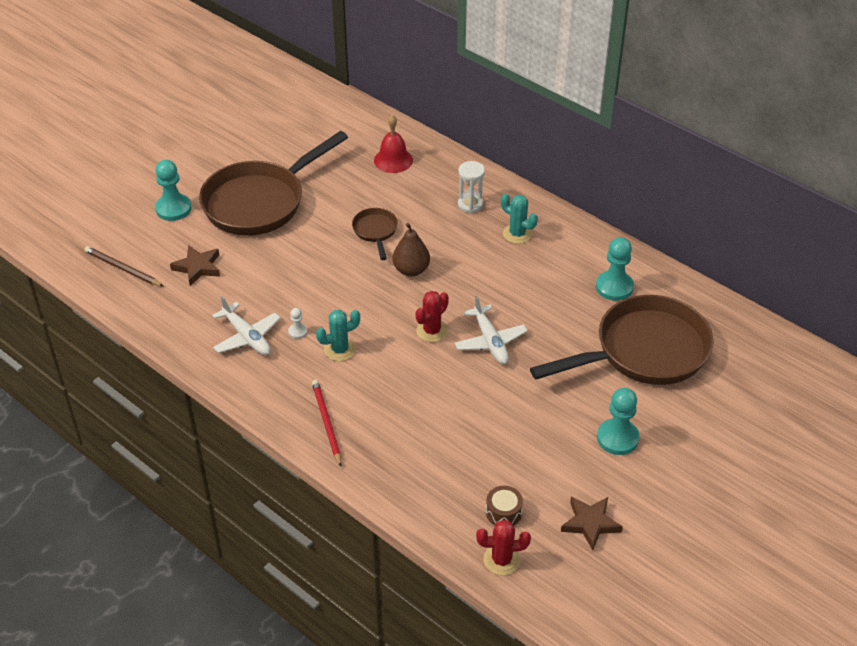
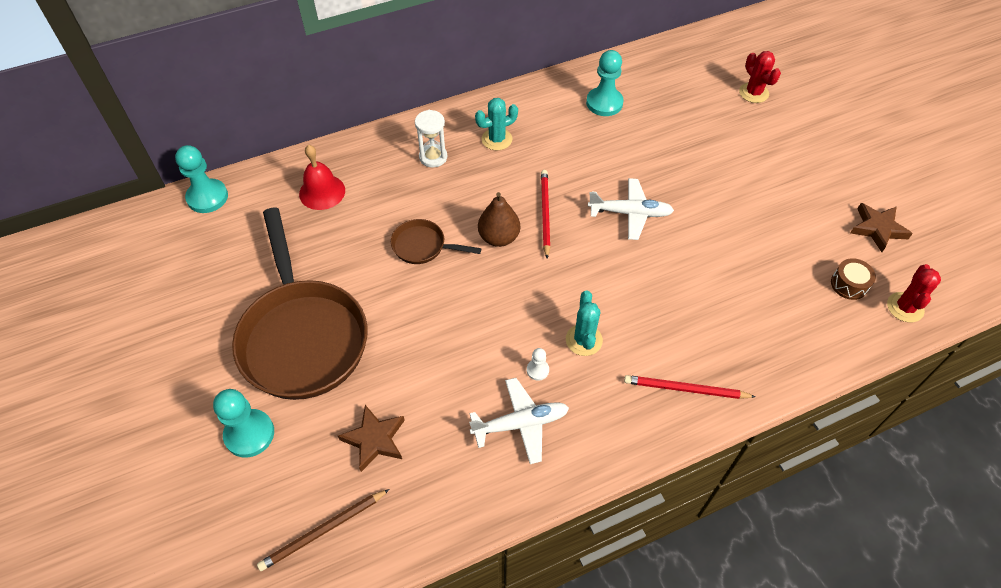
camera: 65 degrees left, 10 degrees up
(432, 331) = (594, 252): red cactus -> red cactus (753, 93)
(454, 288) = (545, 213): none -> red pencil
(617, 438) = (786, 173): turquoise pawn -> turquoise pawn (207, 197)
(644, 351) = (691, 116): brown pan -> none

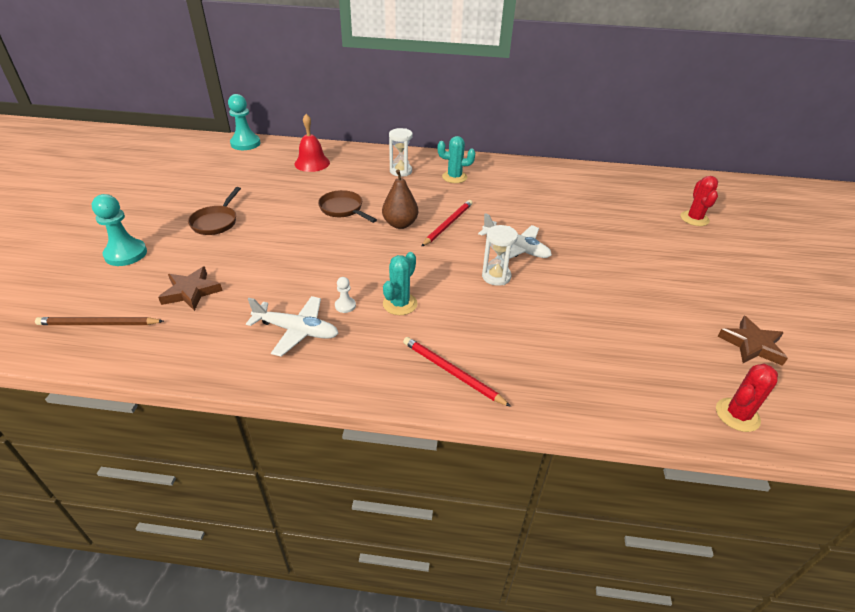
camera: 30 degrees right, 15 degrees down
(302, 336) = (216, 222): brown pan -> brown pan, size x0.44
(604, 103) = (556, 185): turquoise pawn -> none
(640, 259) = (496, 276): none -> white hourglass
(849, 284) = (685, 371): brown drum -> none

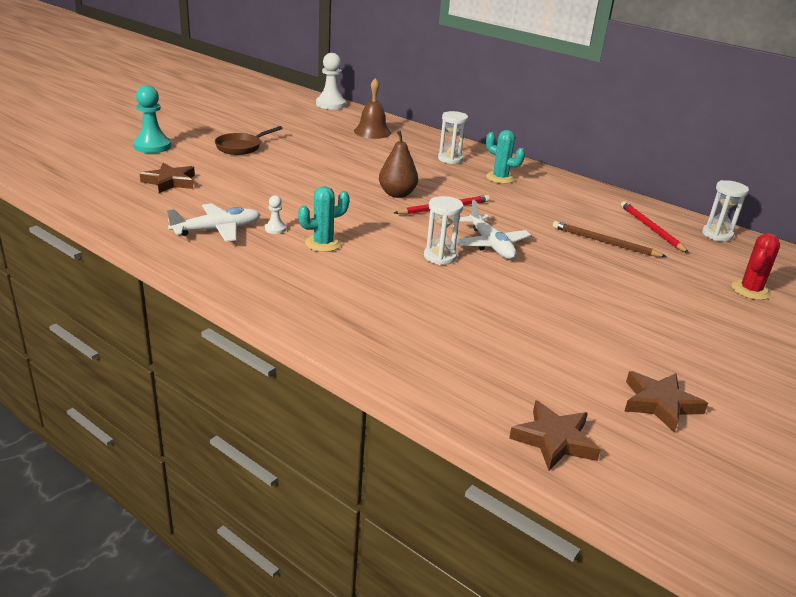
camera: 30 degrees right, 10 degrees down
(98, 324) = (87, 179): brown pencil -> brown pencil (604, 242)
(245, 143) = (330, 104): turquoise pawn -> white pawn
(297, 330) = (217, 230): white plane -> white plane turned 75 degrees counterclockwise
(312, 163) = (372, 132): red bell -> brown bell
(343, 209) = (358, 169): brown pan -> none
(452, 372) = (307, 300): red pencil -> red pencil (651, 229)
(631, 177) = (717, 235): none -> white hourglass
(737, 415) = (554, 440): red cactus -> brown star

